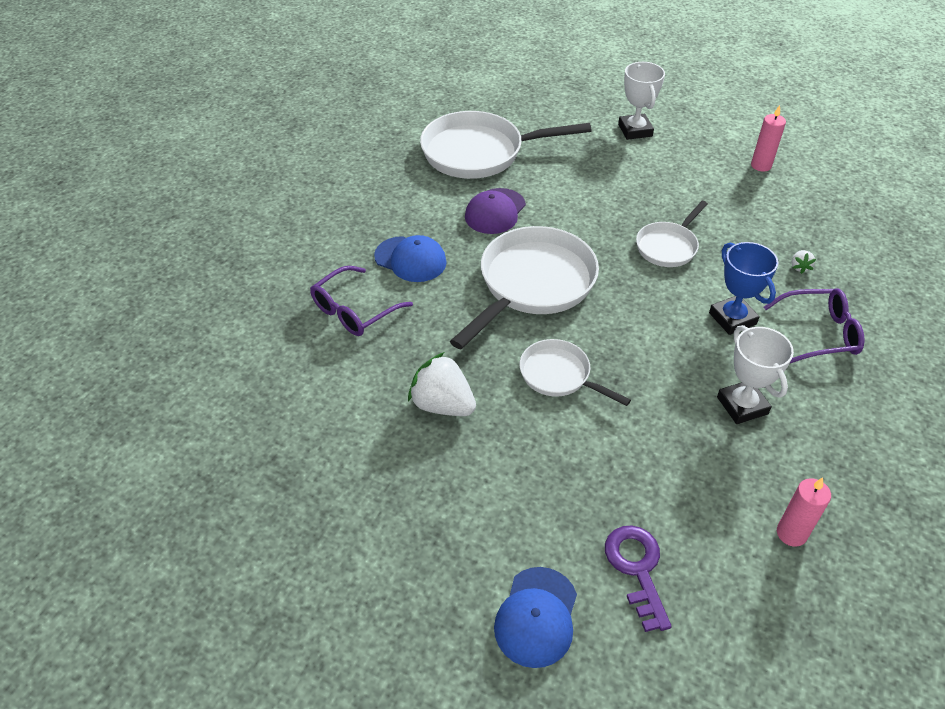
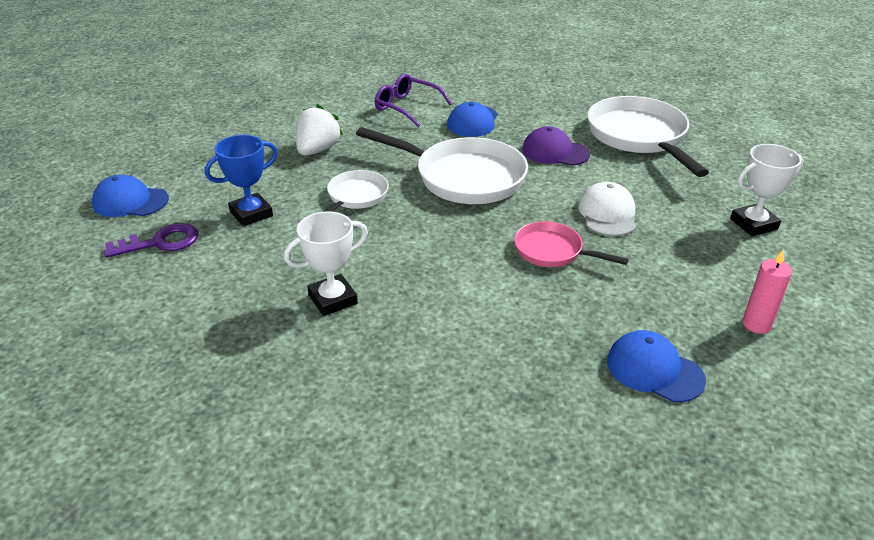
camera: 80 degrees right, 10 degrees down
(612, 202) = (607, 214): none -> white cap
(668, 246) = (552, 251): white pan -> pink pan
(732, 318) = (454, 295): blue trophy -> blue trophy (251, 214)
(791, 533) = (182, 326): pink candle -> none
(799, 267) = (561, 350): white strawberry -> none
(815, 225) = (654, 370): none -> blue cap
(819, 333) = (449, 361): purple glasses -> none

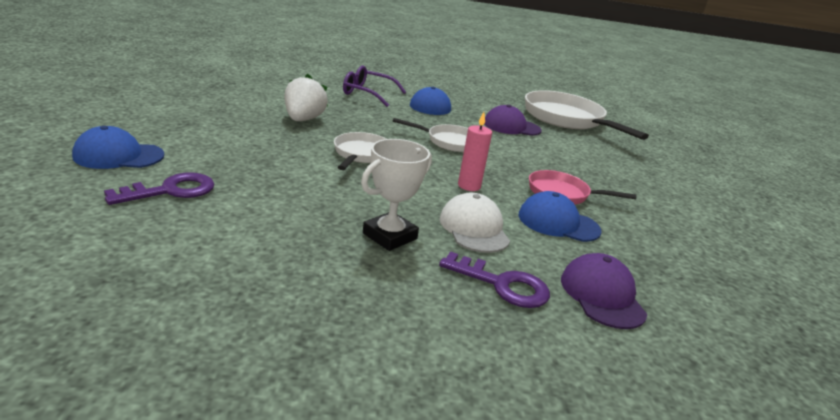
camera: 20 degrees left, 10 degrees down
(251, 214) = (262, 166): blue trophy -> none
(412, 359) = (502, 285): none -> purple key
(463, 177) = (449, 142): white pan -> white pan, size x0.55
(508, 379) = (602, 295): none -> purple cap
(607, 214) = (584, 167): white cap -> white cap (474, 228)
(654, 370) = (713, 279): blue cap -> blue cap (558, 223)
(753, 224) = (693, 174): white trophy -> none
(756, 324) = (755, 241): pink candle -> pink candle (469, 186)

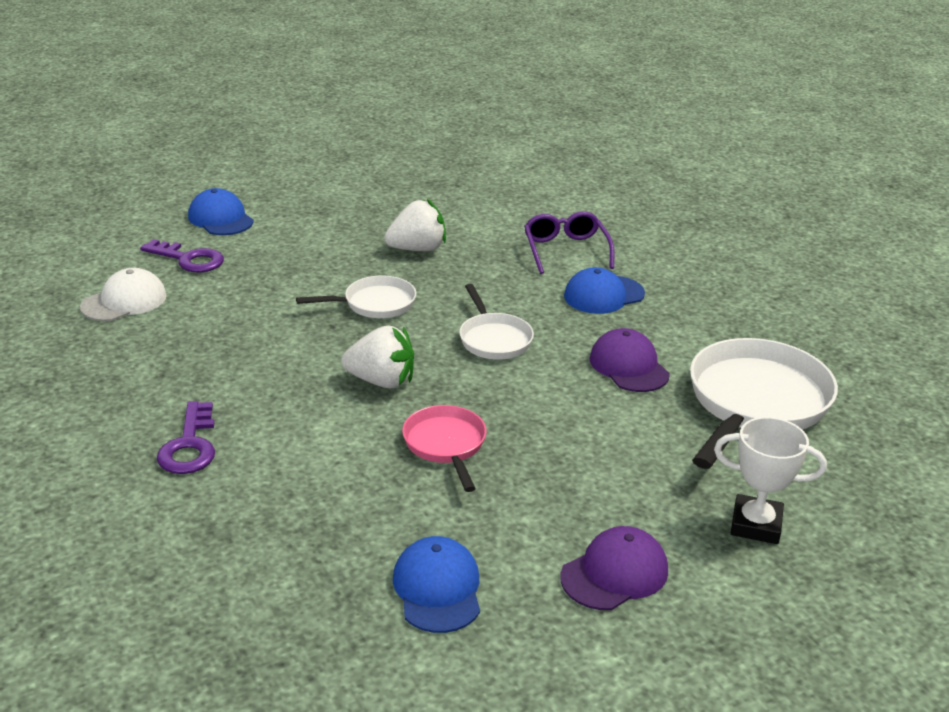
camera: 65 degrees right, 5 degrees up
(390, 236) = (218, 369): white trophy -> white trophy (756, 525)
(469, 186) = (381, 381): pink candle -> white strawberry
(474, 228) = (283, 407): white cap -> white cap (124, 301)
(558, 223) = (359, 455): blue cap -> blue cap (437, 589)
(602, 295) = (223, 507): purple cap -> purple cap (614, 573)

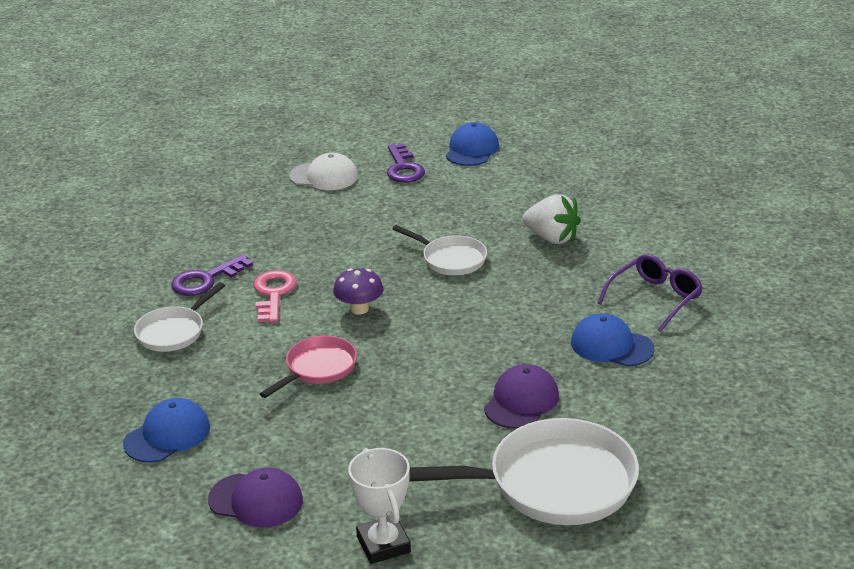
camera: 55 degrees right, 0 degrees up
(282, 416) = (273, 294): none -> pink key
(381, 381) = (359, 309): white strawberry -> purple mushroom
(493, 339) = (474, 327): white pan -> white pan (173, 332)

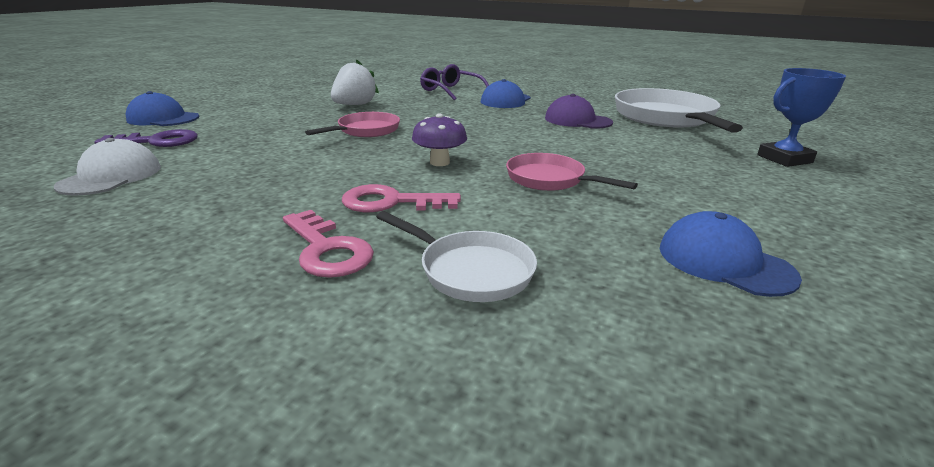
camera: 90 degrees left, 5 degrees down
(206, 280) = (327, 250): purple key -> pink key
(256, 500) = (788, 205): purple cap -> none
(383, 544) = (784, 159): white trophy -> blue trophy
(450, 259) = (366, 131): white pan -> pink pan

